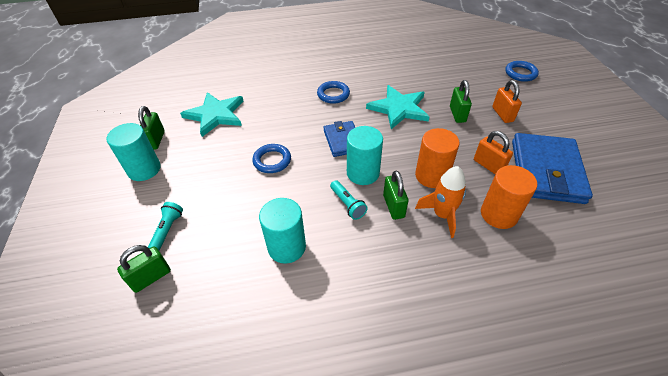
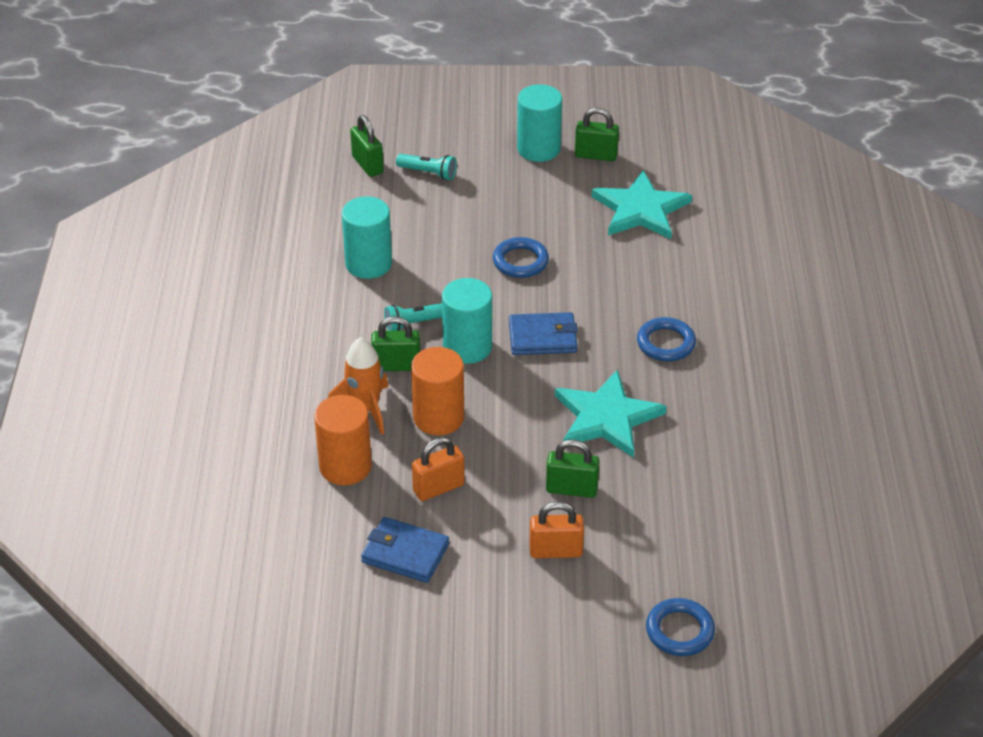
camera: 100 degrees right, 5 degrees down
(546, 171) = (405, 553): blue wallet -> blue wallet, size x0.56

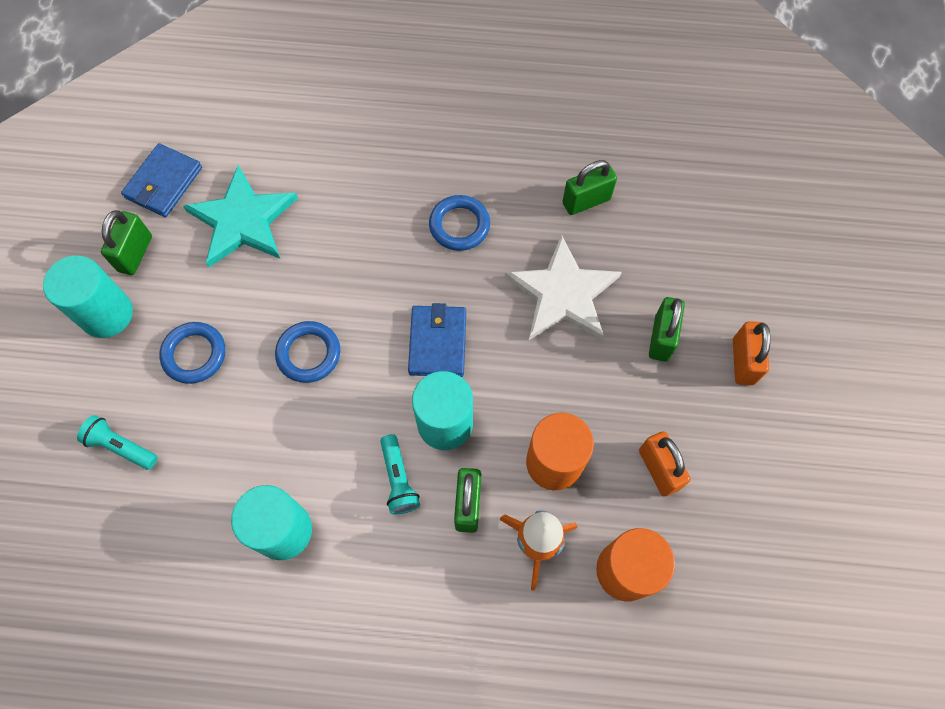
camera: 85 degrees left, 25 degrees up
(367, 165) = (85, 524): green padlock -> green padlock (586, 201)
(405, 553) = (750, 510): blue wallet -> blue wallet (164, 183)
(428, 173) = (121, 447): turquoise flashlight -> turquoise flashlight turned 90 degrees counterclockwise
(606, 417) = (563, 294): turquoise star -> white star
(679, 631) = (833, 266): blue ring -> blue ring (194, 354)

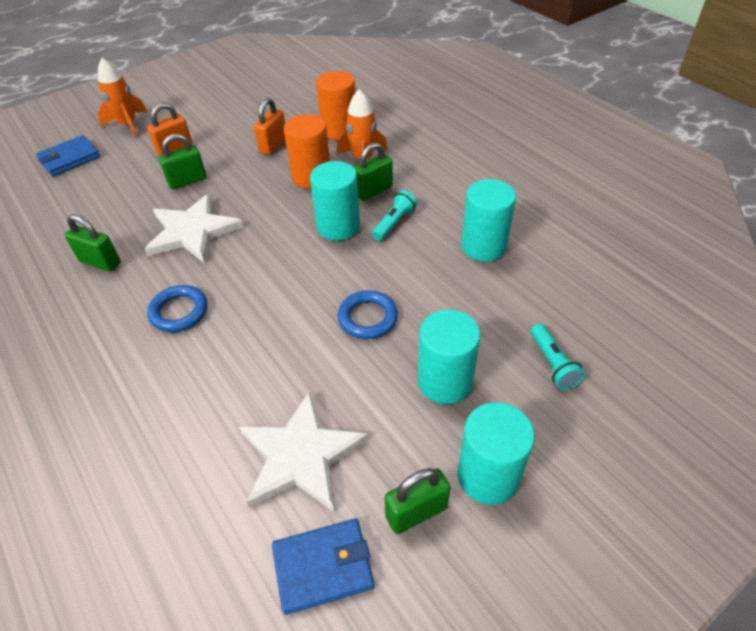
camera: 130 degrees left, 20 degrees down
(194, 354) = (445, 381): blue ring -> turquoise cylinder
(243, 220) = (301, 455): turquoise star -> white star
(437, 343) = (288, 262): blue wallet -> blue wallet (70, 159)
(849, 343) = (128, 125): none -> orange rocket

